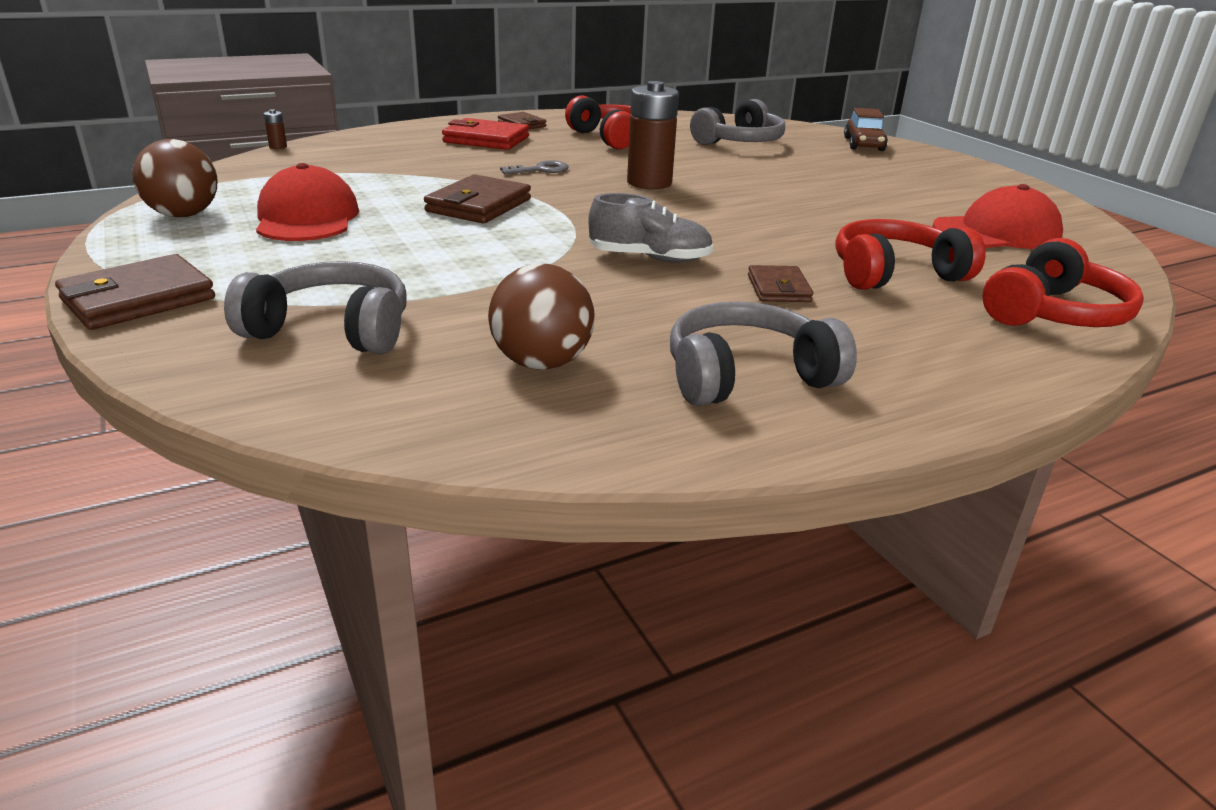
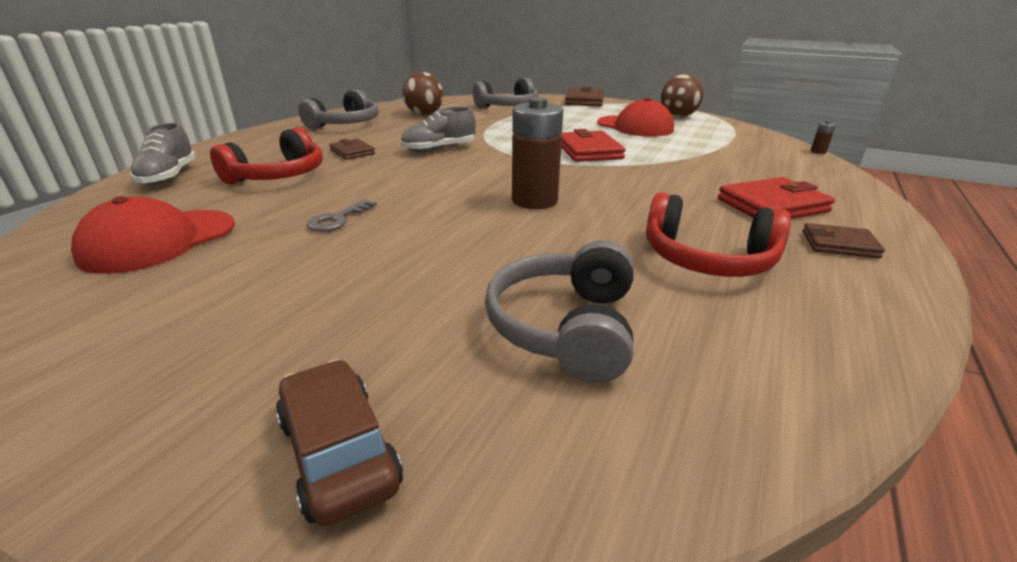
camera: 145 degrees right, 0 degrees up
(479, 205) = (588, 151): brown wallet -> red wallet
(540, 170) = (635, 186): grey key -> grey key (338, 219)
(1054, 314) = (169, 176): red headphones -> grey shoe

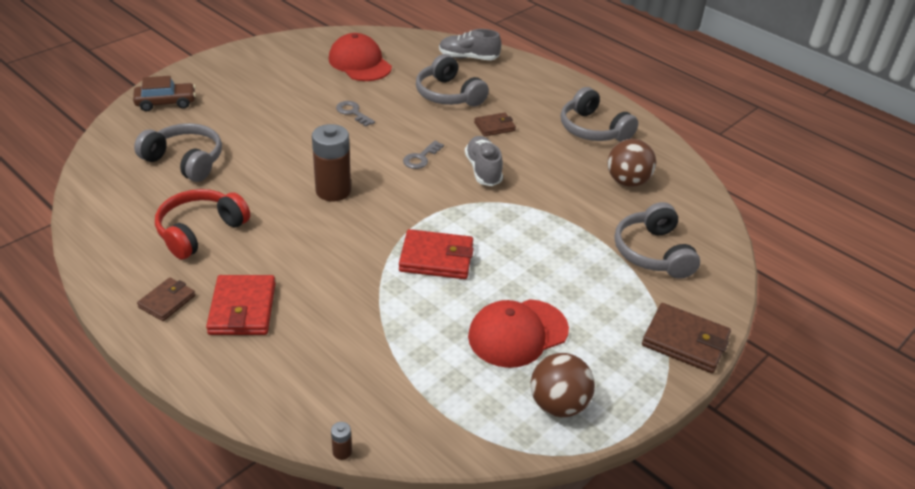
camera: 105 degrees right, 10 degrees up
(278, 176) = (448, 94): red headphones -> grey headphones
(433, 172) = (421, 158): none -> grey key

